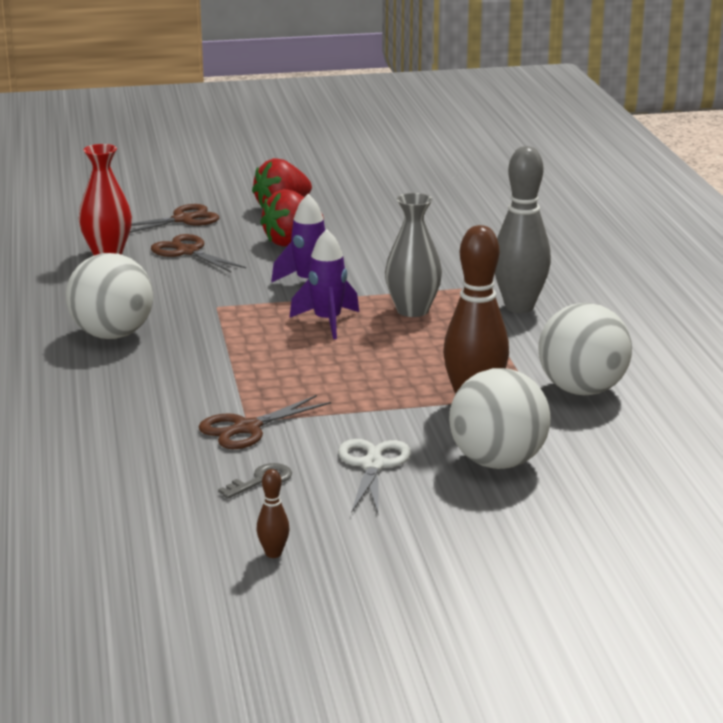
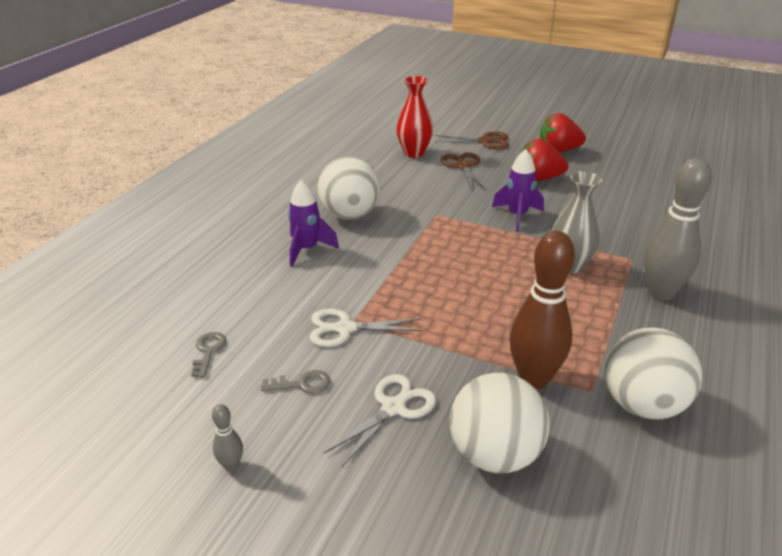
camera: 35 degrees right, 10 degrees up
(122, 492) = (208, 351): none -> grey key
(247, 428) = (345, 328): brown scissors -> white scissors
(273, 553) = (231, 465): brown bowling pin -> grey bowling pin
(327, 322) = (496, 254): purple rocket -> purple rocket (307, 249)

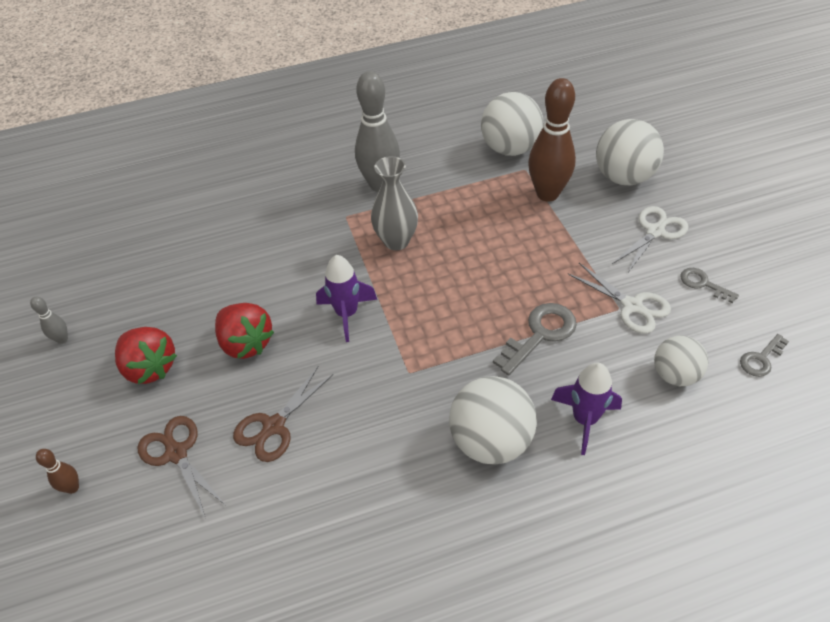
camera: 130 degrees left, 15 degrees up
(231, 465) = (789, 262): grey bowling pin -> grey bowling pin (62, 339)
(269, 303) = (675, 375): none -> white ball
(388, 273) = (540, 334): none -> grey key
(393, 408) = (655, 232): white scissors -> white scissors turned 135 degrees clockwise
(414, 153) = (280, 504): red vase -> none
(502, 119) = (72, 487): none -> brown bowling pin

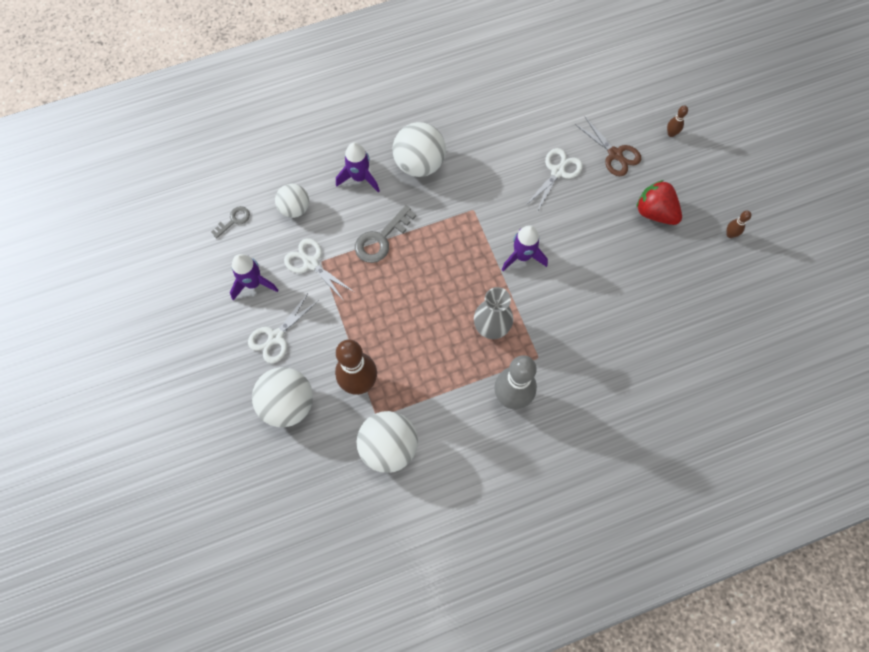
camera: 175 degrees right, 20 degrees up
(62, 339) = (730, 234): grey bowling pin -> brown bowling pin
(246, 343) = (592, 231): red strawberry -> none
(274, 426) = (557, 172): brown scissors -> white scissors
(703, 284) = (253, 283): grey key -> purple rocket

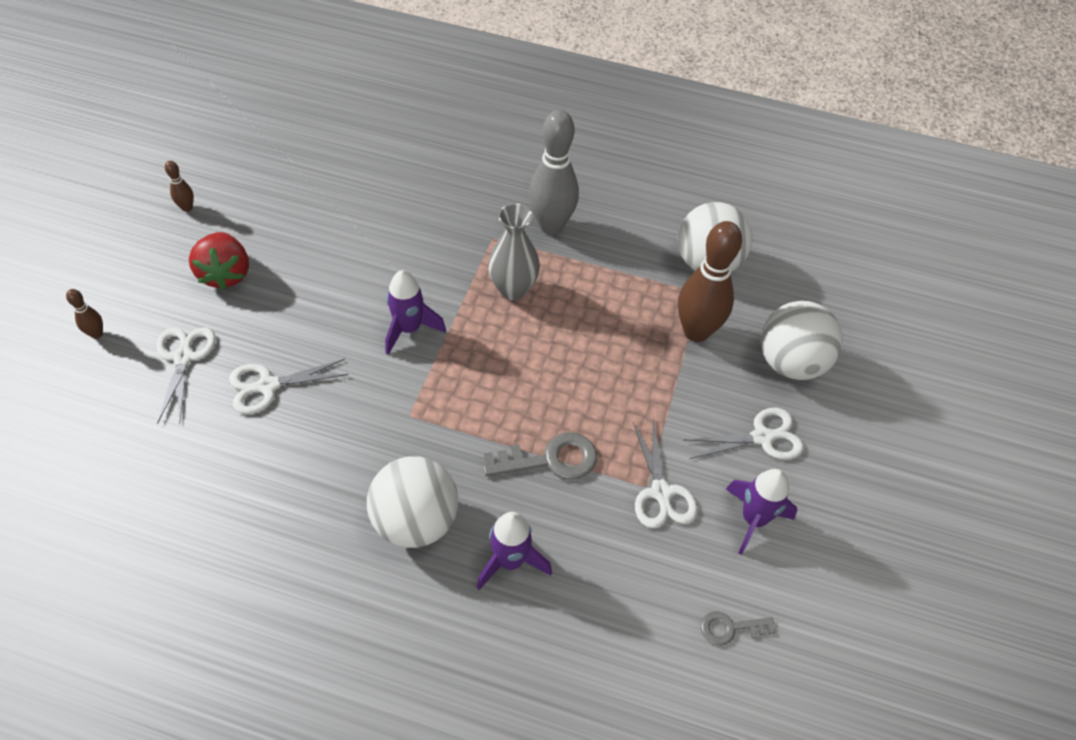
camera: 145 degrees left, 15 degrees down
(295, 208) = (631, 582): white ball -> none
(615, 154) = (184, 358): brown scissors -> white scissors

